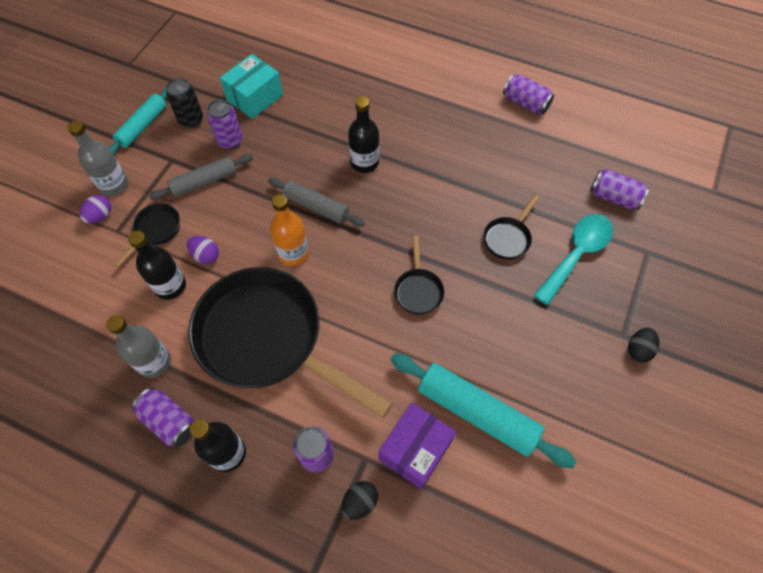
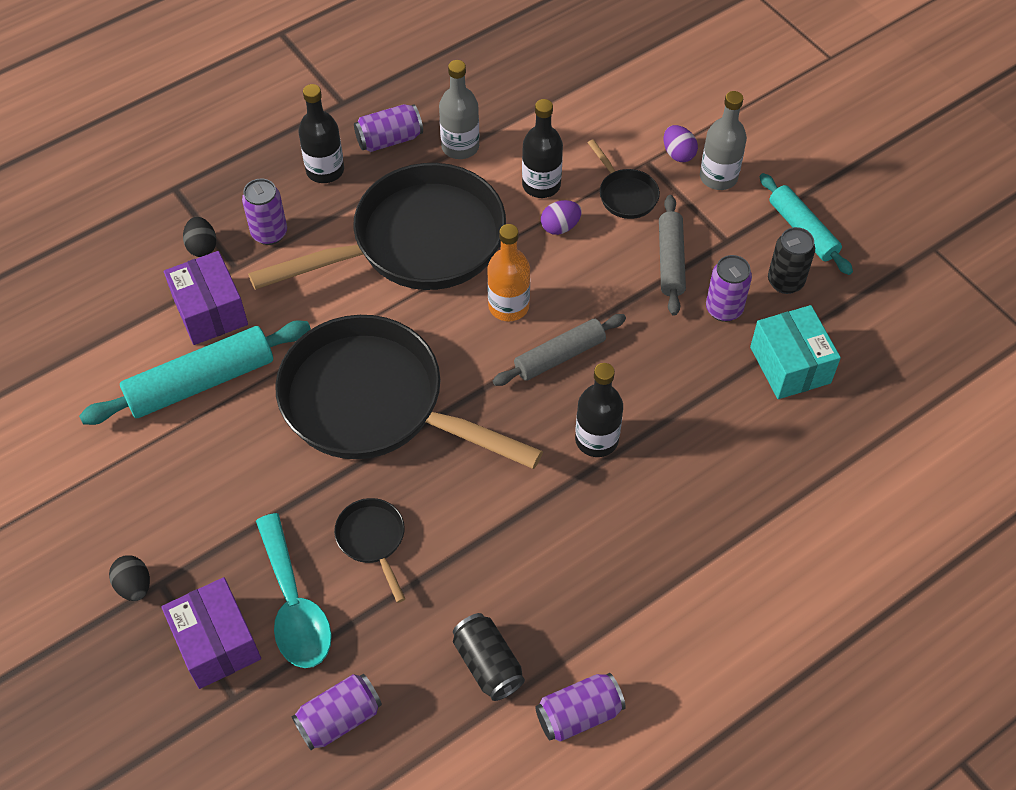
camera: 120 degrees right, 5 degrees down
(418, 290) = (374, 403): black pan -> black pan, size x2.47
(532, 149) = (488, 664): none -> black can
(629, 280) = (216, 642): none -> purple box

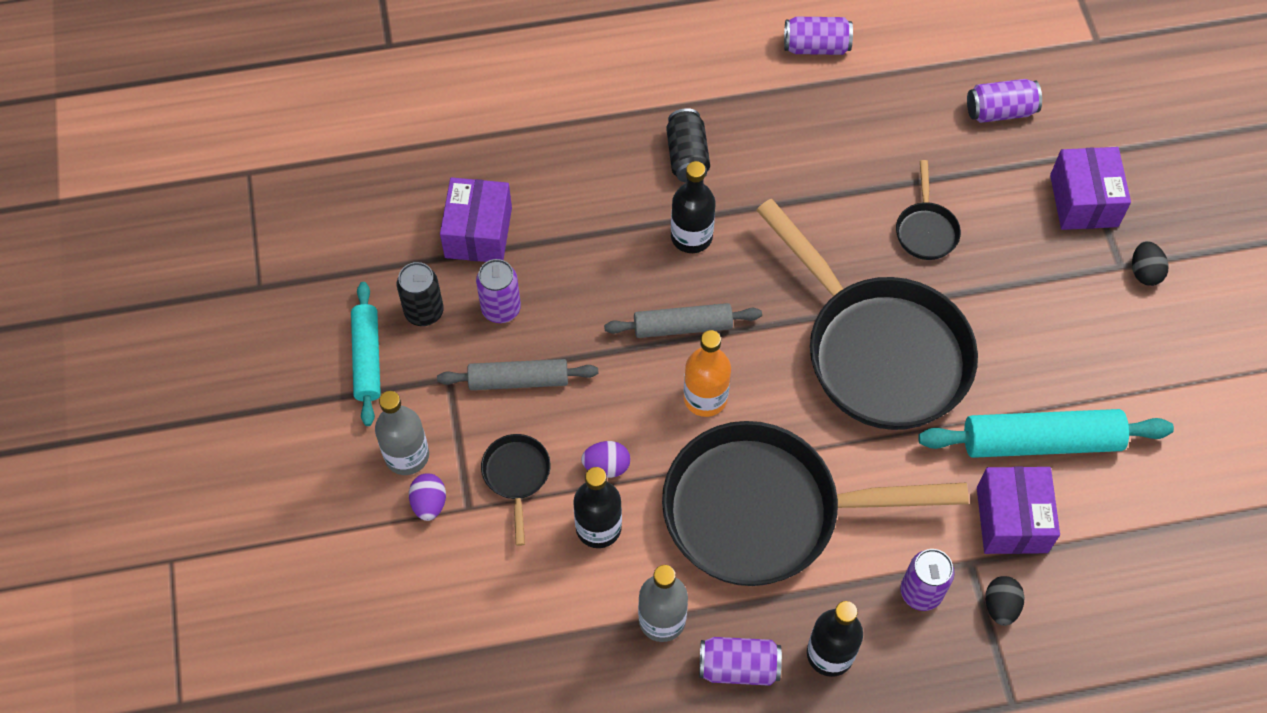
camera: 155 degrees left, 5 degrees up
(294, 605) = (1010, 205): turquoise spoon -> none
(488, 664) = (869, 104): black can -> black can (687, 156)
(670, 261) = (518, 380): grey rolling pin -> grey rolling pin turned 60 degrees clockwise
(790, 365) = (478, 232): turquoise box -> purple box

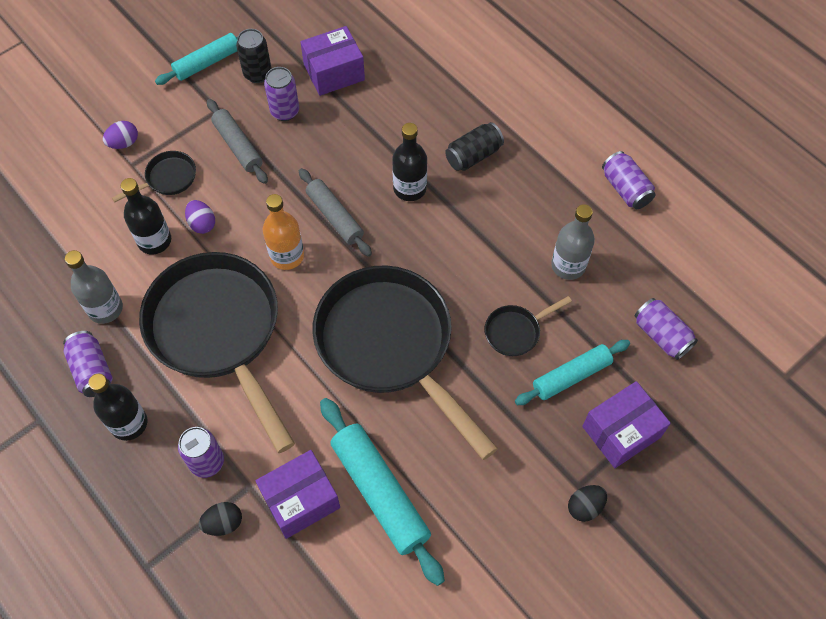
camera: 60 degrees right, 0 degrees up
(407, 455) = (151, 115): grey bottle -> grey bottle (568, 265)
(878, 351) = (390, 346): black pan -> black pan turned 120 degrees clockwise
(1002, 209) = (571, 376): none -> turquoise rolling pin

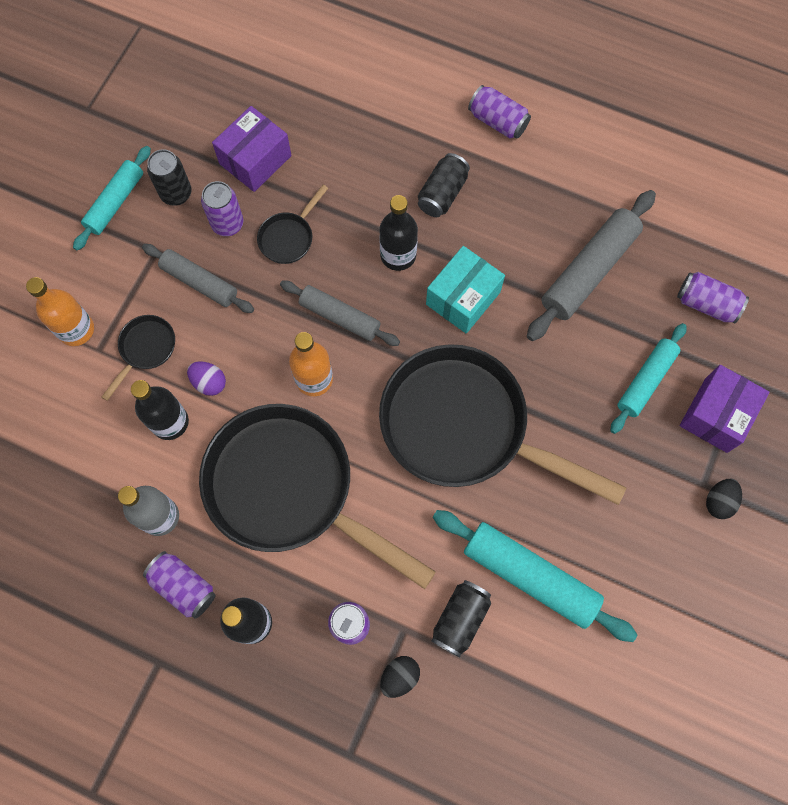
camera: 25 degrees left, 10 degrees up
(124, 143) = (76, 329): purple egg -> orange bottle
(300, 500) = (460, 619): purple box -> black can
(446, 243) = (463, 298): none -> turquoise box
(516, 331) = (573, 359): black pan -> black pan (289, 237)
(568, 265) = (589, 271): grey bottle -> grey rolling pin
(625, 189) = (603, 168): purple can -> purple can (497, 121)

